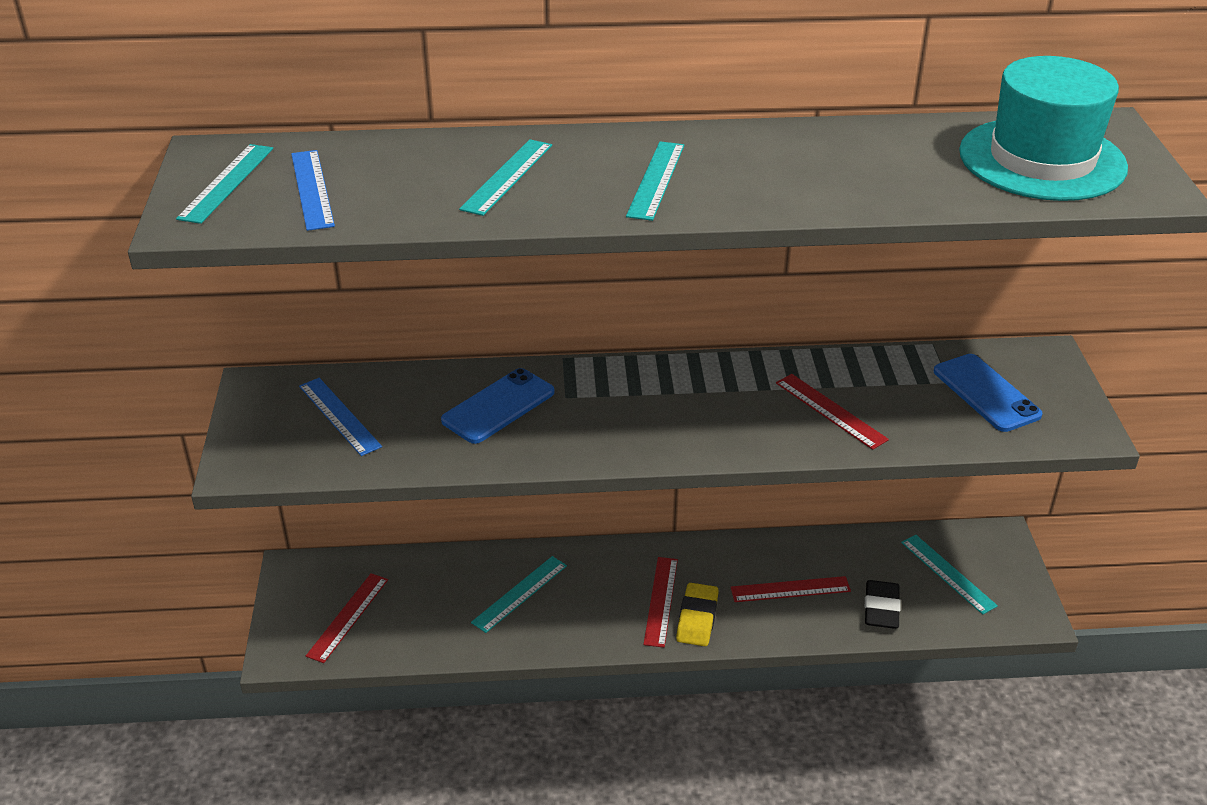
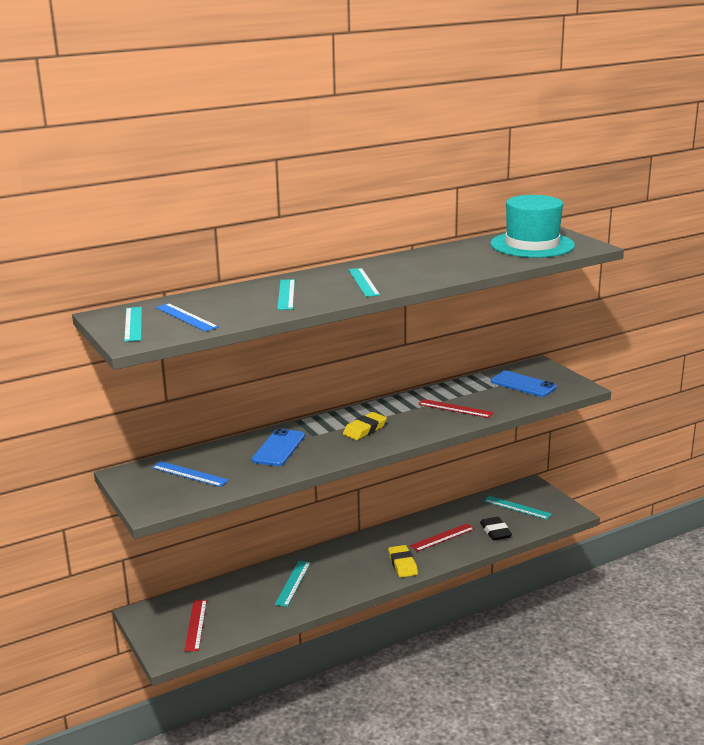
camera: 25 degrees left, 15 degrees down
(653, 410) = (365, 430): none -> yellow eraser
(661, 601) = (377, 562): red ruler -> none

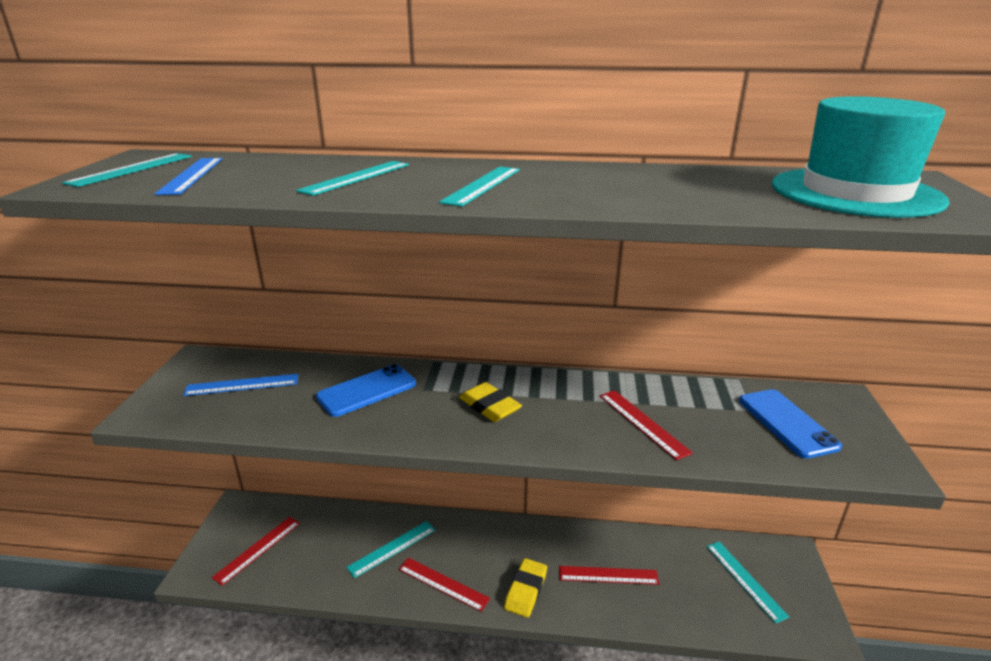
camera: 35 degrees right, 5 degrees up
(189, 474) = (242, 385): blue ruler -> blue ruler turned 75 degrees counterclockwise
(349, 584) = (443, 584): none -> red ruler
(365, 430) = (489, 406): yellow eraser -> yellow eraser turned 60 degrees clockwise
(495, 532) = (684, 604): black eraser -> none

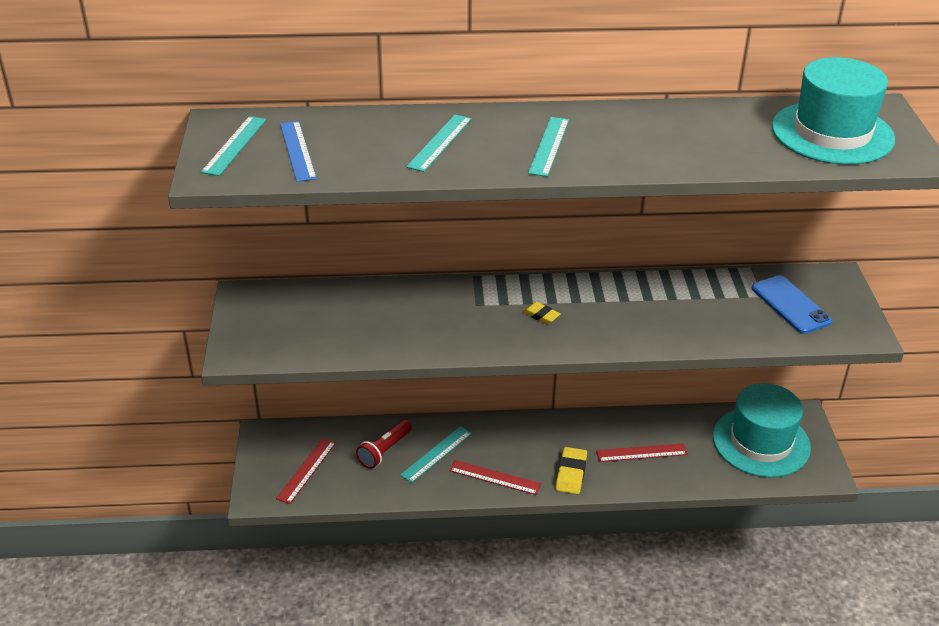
camera: 10 degrees left, 10 degrees up
(242, 385) = (307, 317): blue ruler -> none
(342, 538) = (384, 451): none -> red flashlight
(367, 390) = (426, 311): blue phone -> none
(489, 406) = (541, 315): yellow eraser -> yellow eraser, size x0.63
(642, 423) = (674, 317): red ruler -> none
(745, 580) = (761, 442): turquoise ruler -> turquoise hat

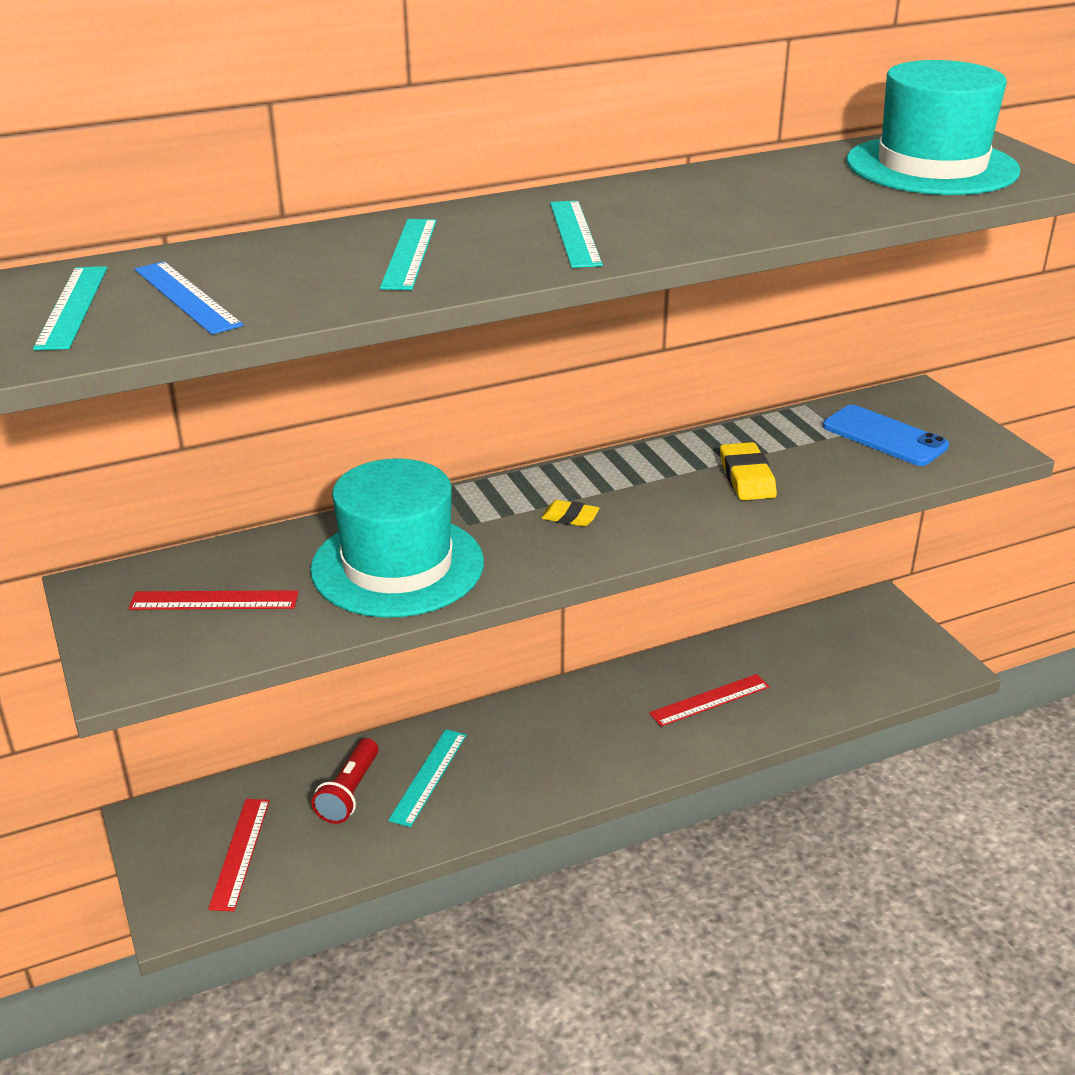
camera: 20 degrees left, 5 degrees down
(495, 477) = (528, 786): red ruler -> red ruler (214, 601)
(571, 473) = (631, 752): yellow eraser -> yellow eraser (747, 477)
(761, 442) = (851, 648): turquoise hat -> turquoise hat (397, 566)

